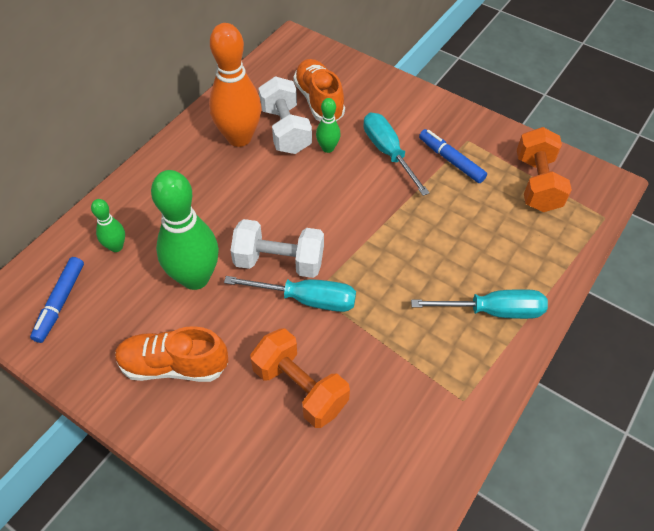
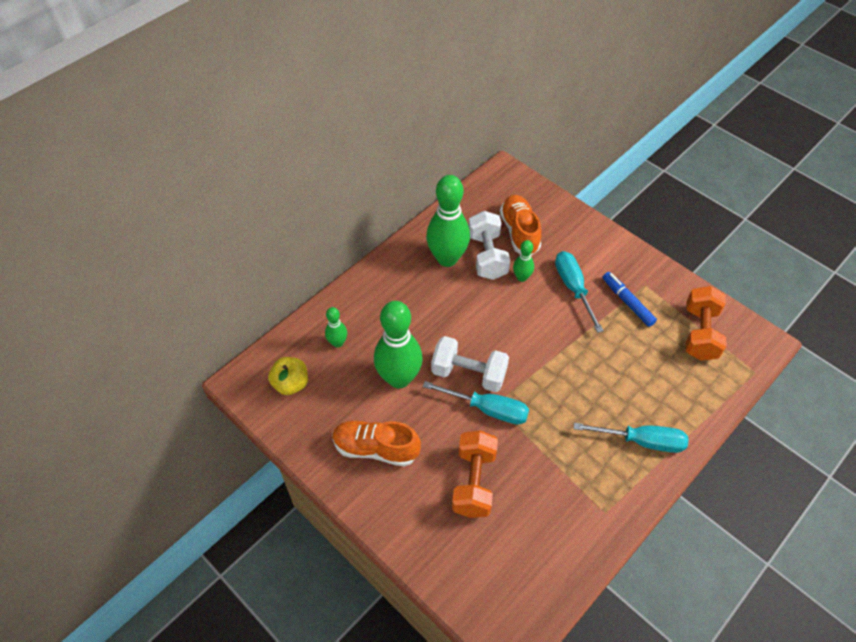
camera: 10 degrees right, 0 degrees up
(60, 302) = (291, 384): blue marker -> yellow apple
(239, 138) = (447, 258): orange bowling pin -> green bowling pin
(300, 388) = (474, 482): orange dumbbell -> orange dumbbell turned 45 degrees clockwise

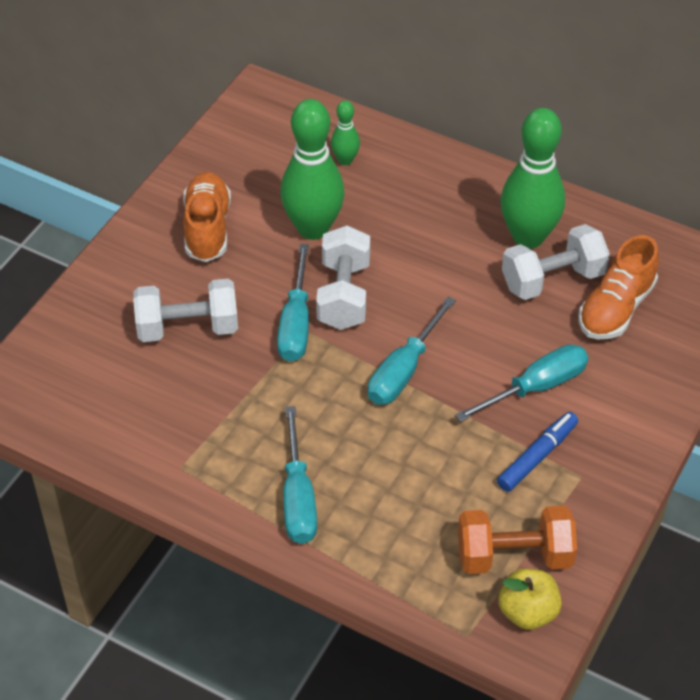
camera: 75 degrees right, 5 degrees down
(291, 384) = (272, 134): yellow apple -> yellow apple (527, 612)
(474, 482) = (188, 328): orange dumbbell -> white dumbbell
(519, 232) = (616, 308): orange shoe -> orange shoe turned 150 degrees clockwise
(521, 277) = (530, 324): green bowling pin -> none
(545, 354) = (404, 370): none -> turquoise screwdriver

